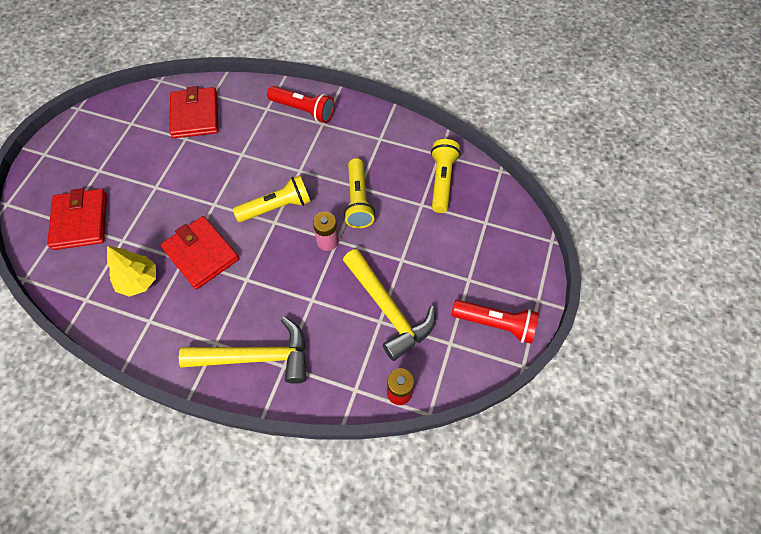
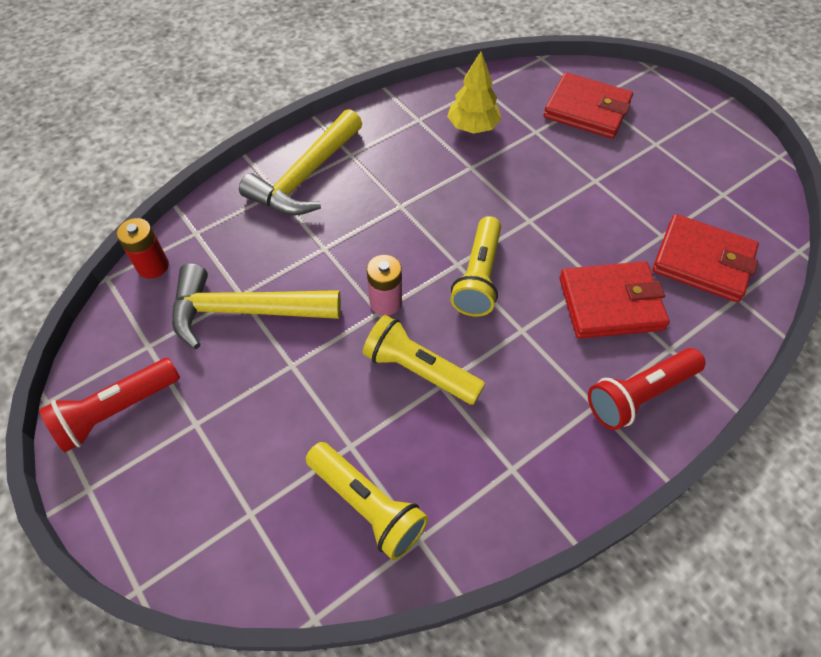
camera: 125 degrees right, 5 degrees down
(201, 254) = (466, 183): red wallet -> red wallet (610, 303)

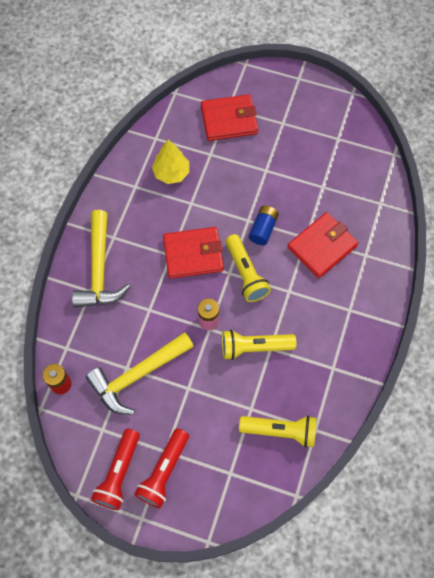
camera: 35 degrees left, 10 degrees up
(542, 240) = (263, 229): none -> blue battery
(639, 394) = (366, 290): red flashlight -> red flashlight (164, 471)
(702, 261) = (351, 191): red wallet -> red wallet (193, 254)

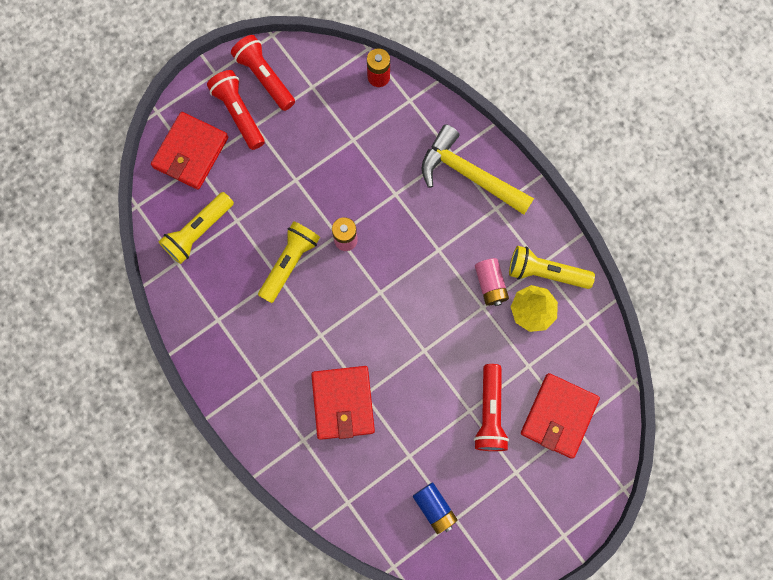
camera: 125 degrees right, 10 degrees up
(137, 375) = (339, 144): yellow hammer -> none
(172, 208) = (490, 284): none -> pink battery
(193, 254) = (424, 271): red wallet -> red wallet (191, 152)
(245, 273) = (368, 307): yellow flashlight -> yellow flashlight (546, 272)
(257, 158) = (490, 412): none -> red flashlight
(263, 229) = (403, 358): blue battery -> blue battery (434, 508)

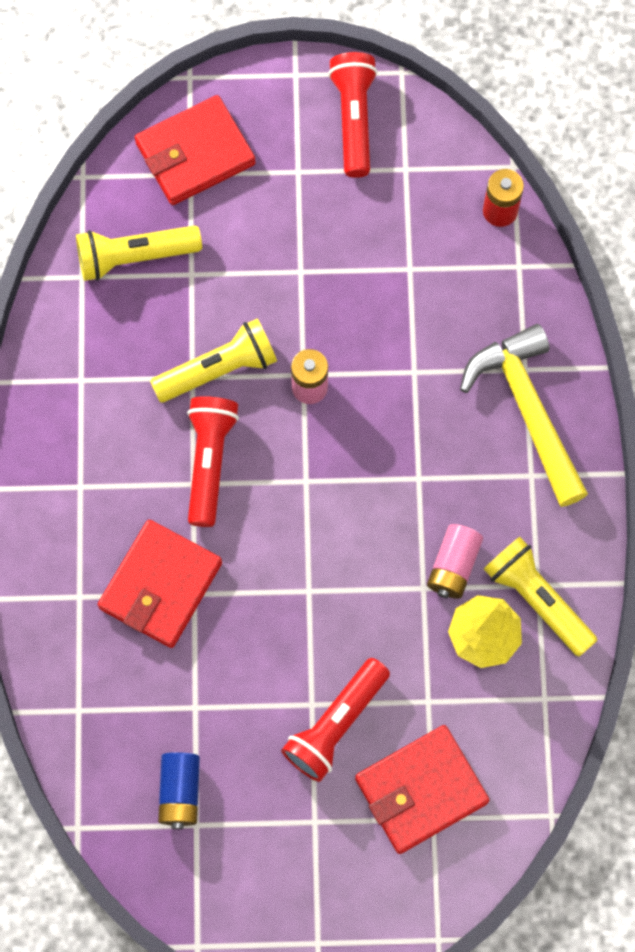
camera: 35 degrees right, 5 degrees down
(239, 113) = (289, 144): red flashlight -> red flashlight (209, 462)

